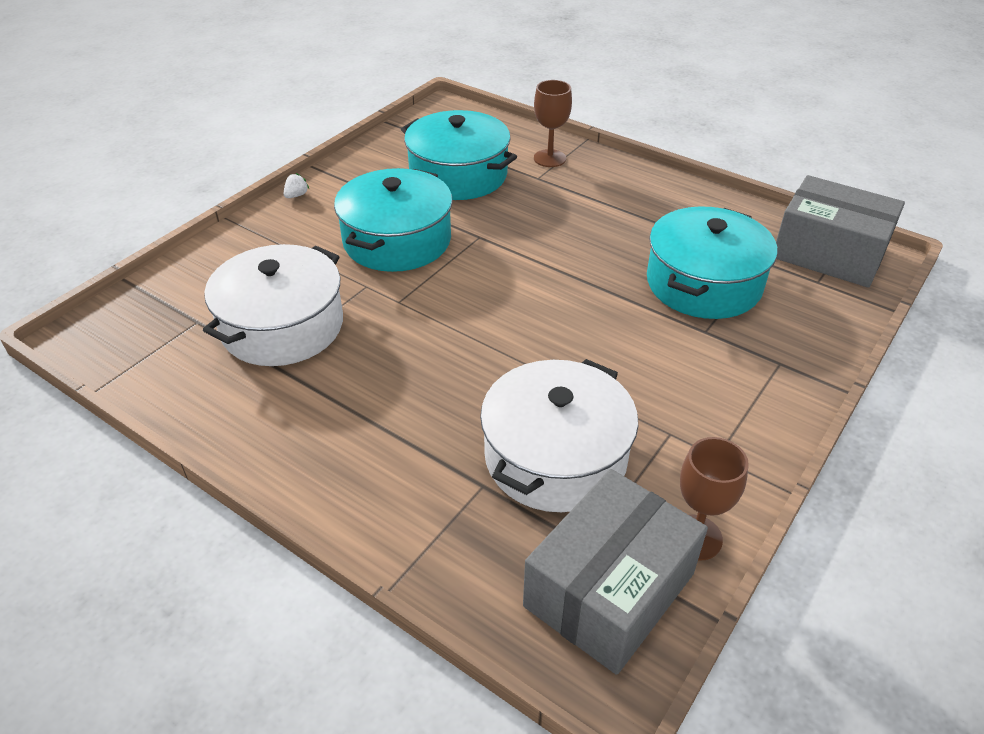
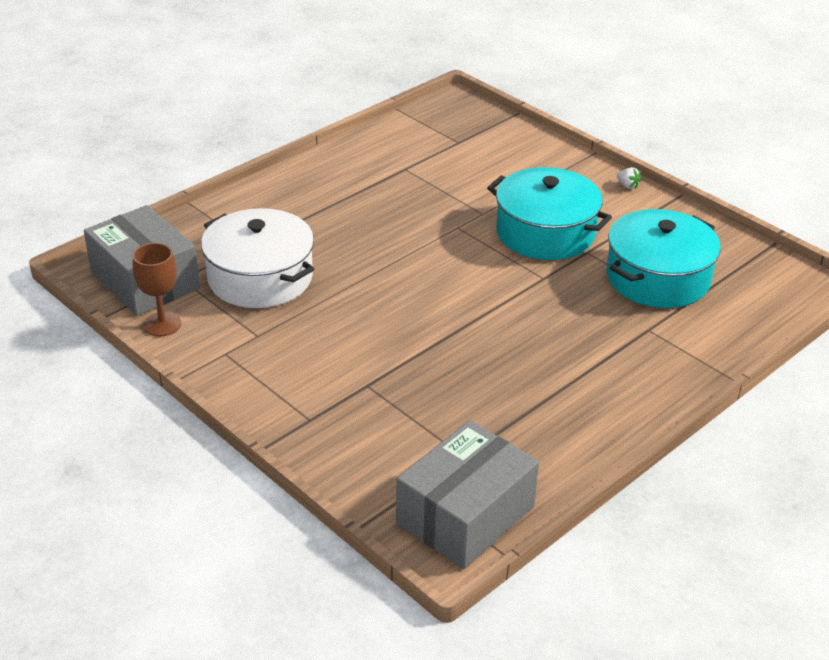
camera: 100 degrees right, 5 degrees down
(282, 326) = (442, 175): white pot -> none
(549, 158) = (690, 344): brown goblet -> none
(703, 283) = (436, 403): turquoise pot -> none

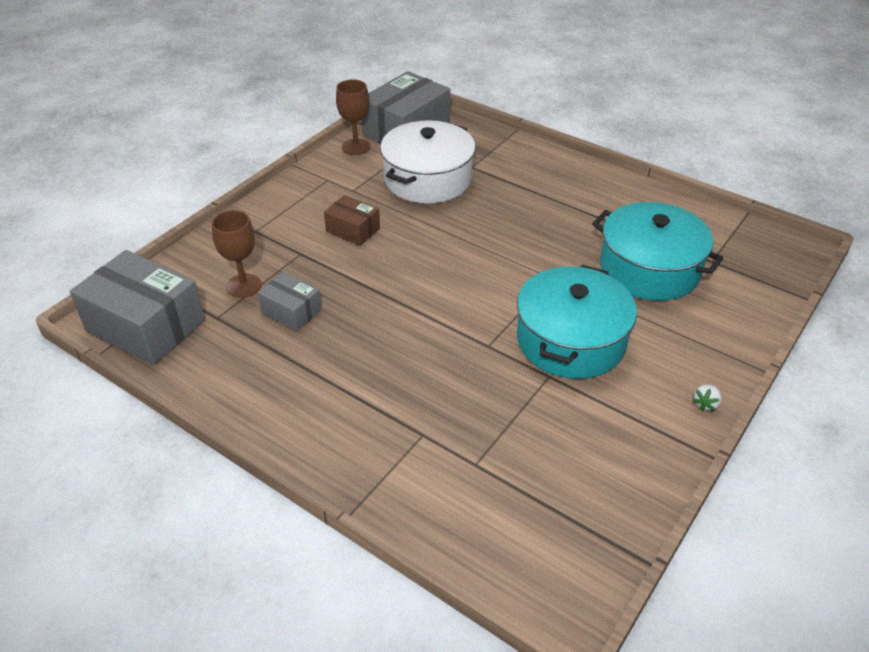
camera: 80 degrees right, 5 degrees up
(337, 342) = (353, 230): none -> brown box
(413, 432) = (244, 285): none -> brown goblet
(466, 398) = (291, 311): none -> grey box
(658, 278) = (521, 439): turquoise pot -> turquoise pot (649, 269)

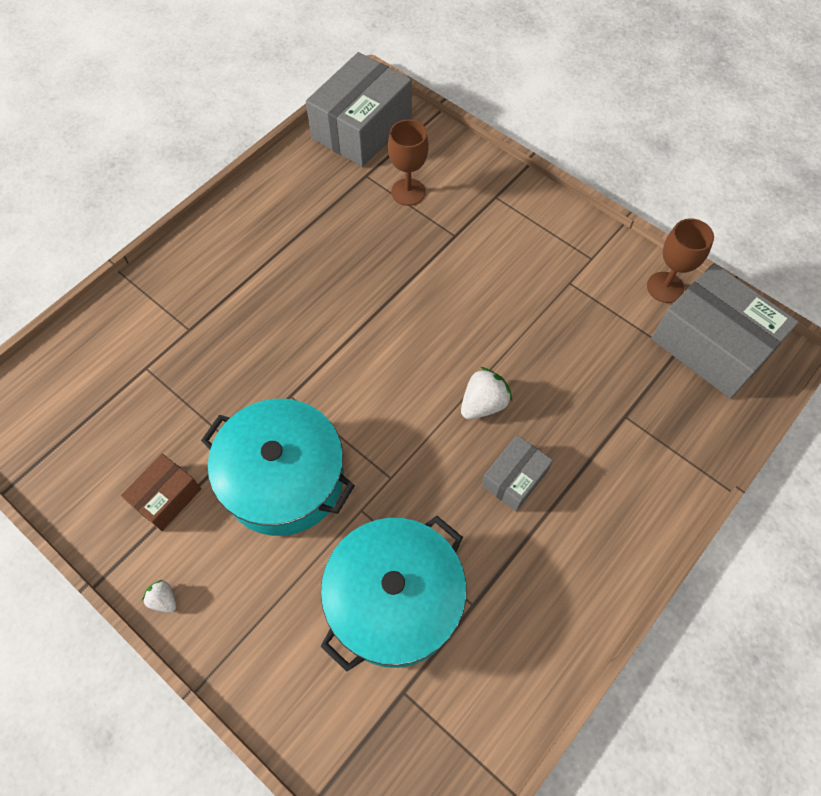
camera: 95 degrees right, 20 degrees up
(291, 311) = (366, 230): grey box -> grey box (514, 478)
(353, 230) = (493, 281): brown box -> brown box (166, 497)
(428, 179) = (594, 362): white pot -> none
(474, 232) = (483, 404): none -> white strawberry

